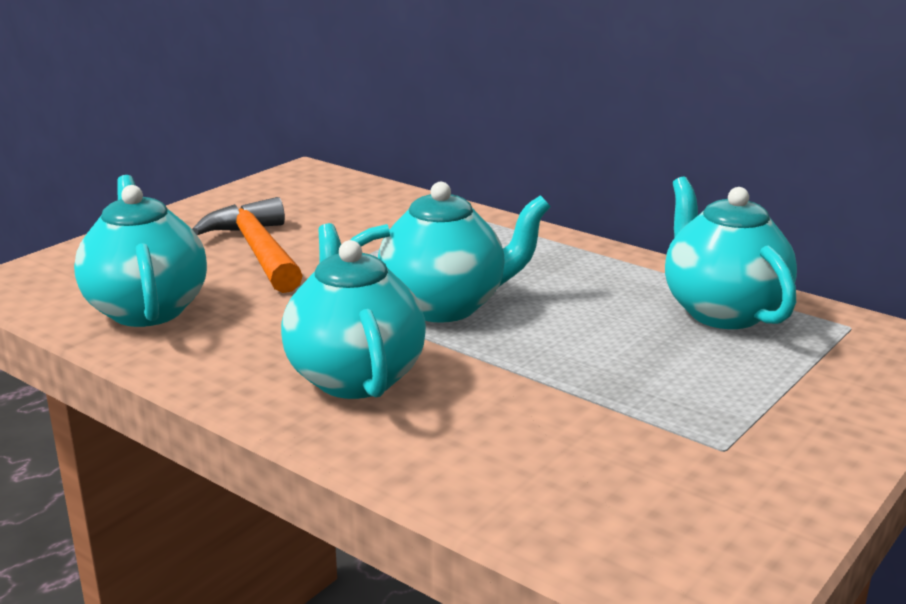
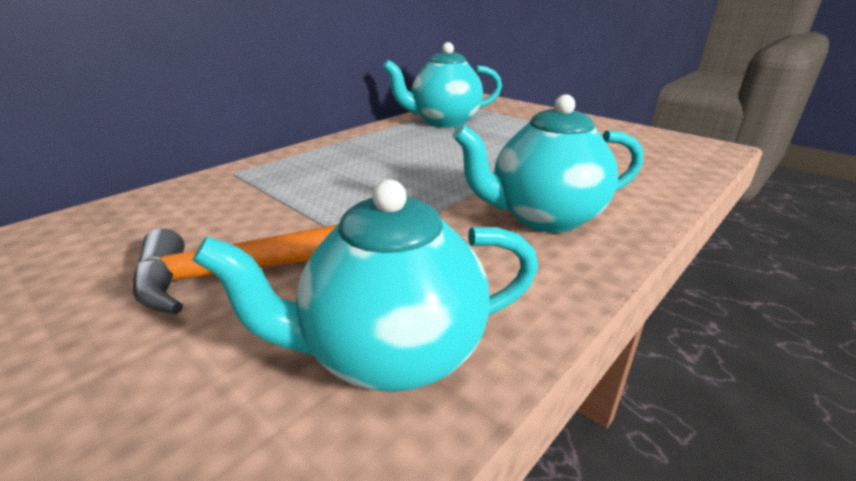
camera: 85 degrees left, 5 degrees up
(445, 306) = (422, 184): turquoise teapot -> none

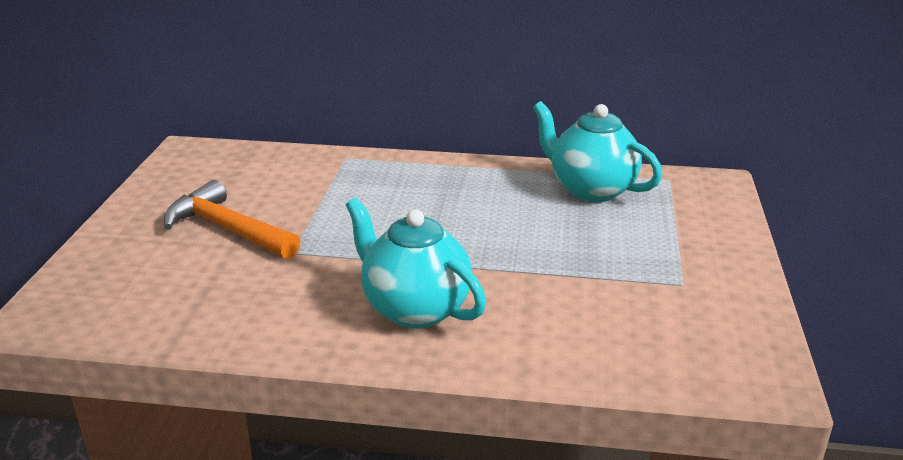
camera: 55 degrees right, 0 degrees up
(391, 353) = (194, 304): turquoise teapot -> none

